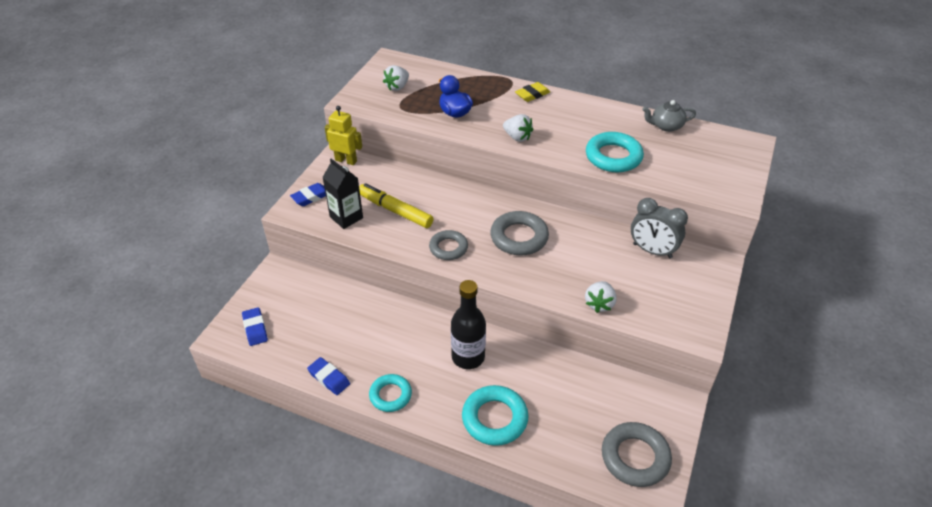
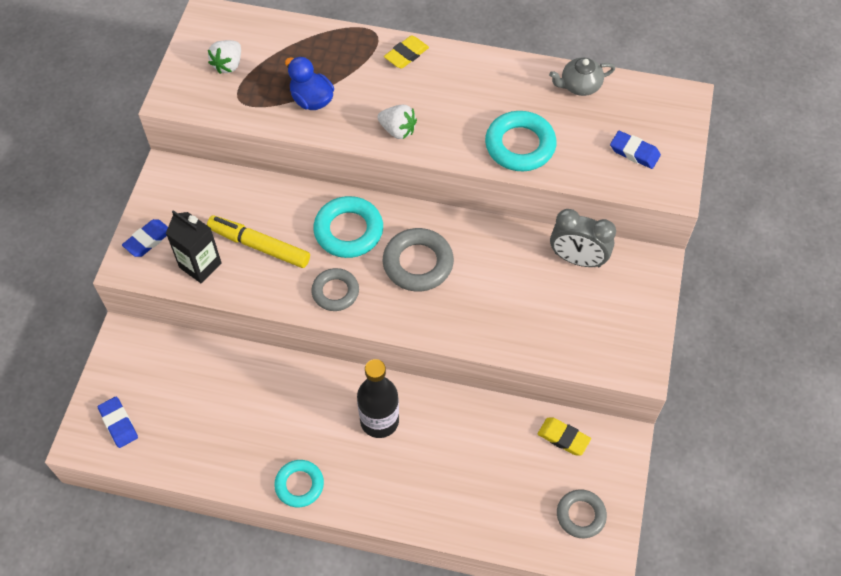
camera: 10 degrees left, 15 degrees up
(329, 378) = (223, 475): blue eraser -> blue eraser (634, 152)
(346, 160) = (179, 175): yellow robot -> none
(494, 418) = (422, 494): turquoise ring -> turquoise ring (348, 231)
(599, 304) = (524, 344): white strawberry -> none
(626, 393) = (563, 438): none -> yellow eraser
(635, 457) = (580, 515): grey ring -> grey ring, size x0.66

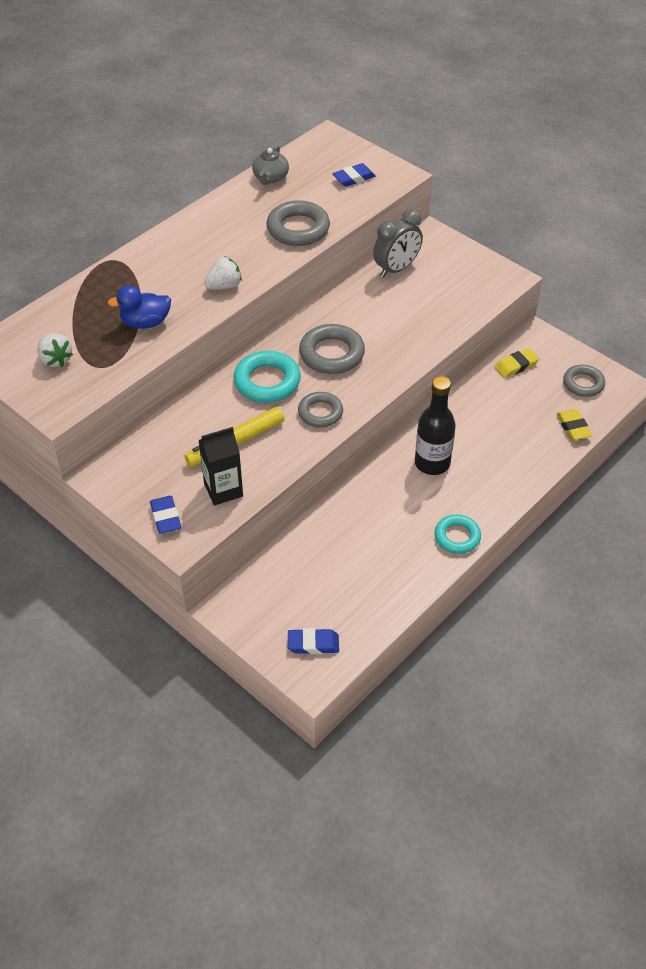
camera: 60 degrees left, 10 degrees down
(406, 55) = (152, 251): yellow eraser -> yellow eraser (573, 427)
(520, 145) = (298, 229): turquoise ring -> grey ring

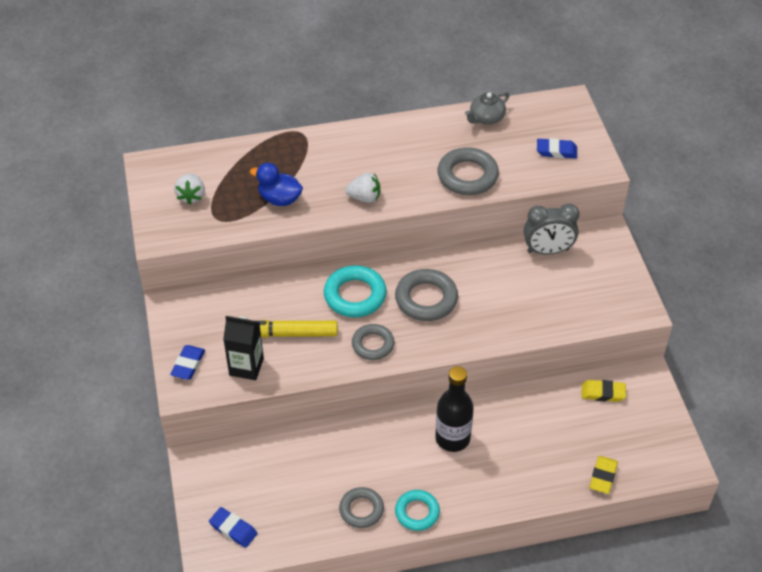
camera: 35 degrees right, 0 degrees up
(583, 384) = (649, 442): grey ring -> grey ring (361, 510)

